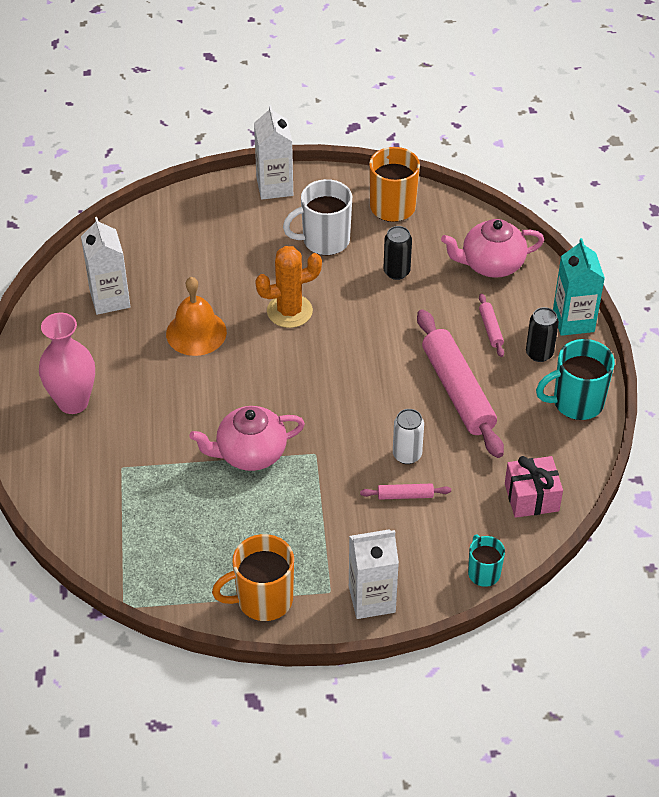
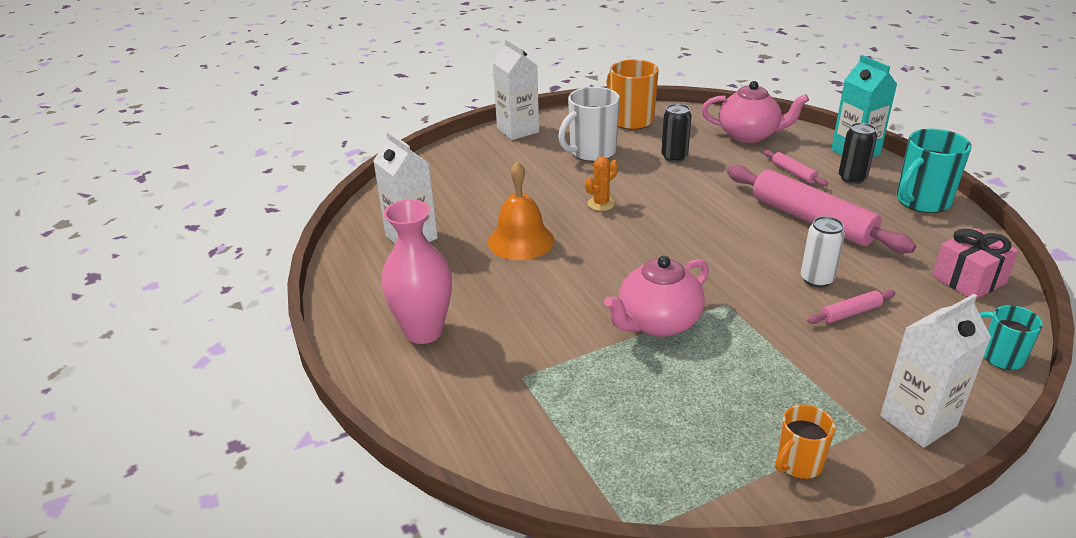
camera: 20 degrees left, 15 degrees down
(263, 599) = (798, 463): orange mug -> orange mug, size x0.59
(289, 311) = (601, 204): orange cactus -> orange cactus, size x0.57
(491, 264) = (749, 135): pink teapot -> pink teapot turned 135 degrees counterclockwise

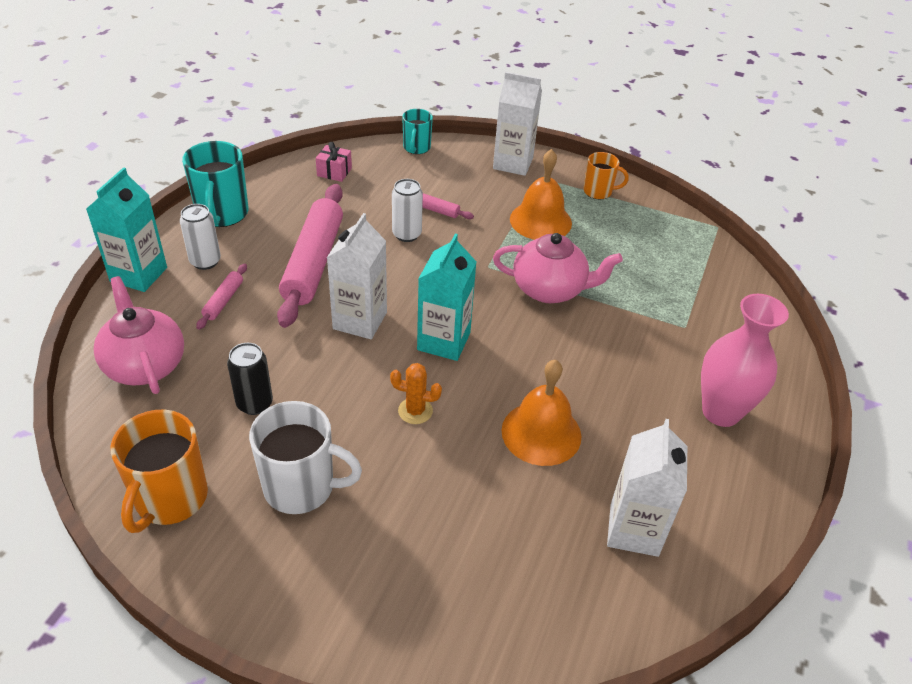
camera: 135 degrees left, 10 degrees up
(518, 130) = (297, 617): white carton -> white carton (360, 320)
(653, 240) = (444, 341): none -> turquoise carton
(772, 377) = (540, 221): none -> orange bell
(852, 178) = (205, 261): black can -> white can
(922, 201) = (222, 214): turquoise mug -> turquoise mug turned 75 degrees clockwise
(969, 279) = (334, 172): pink gift -> pink gift, size x0.65

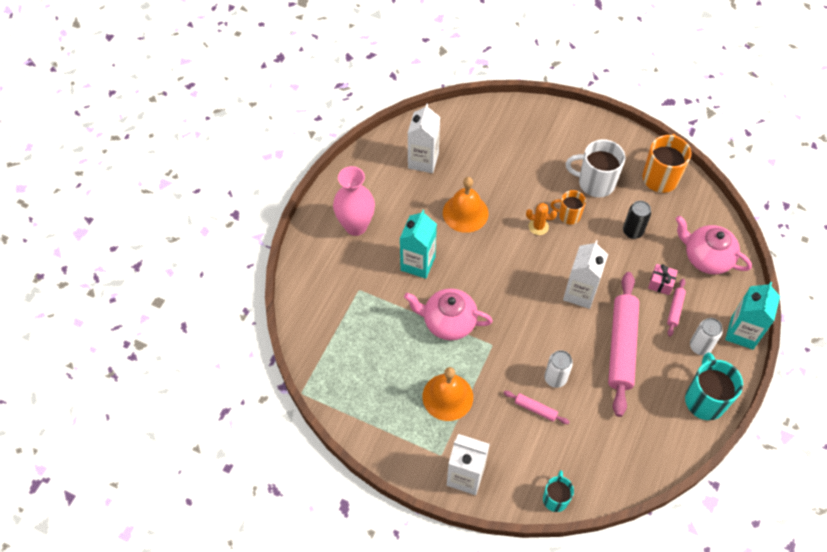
camera: 175 degrees left, 15 degrees up
(145, 365) = (706, 258): pink teapot -> pink teapot turned 150 degrees clockwise
(334, 172) = (625, 458): pink gift -> pink gift (660, 283)
(444, 341) = (523, 276): turquoise carton -> turquoise carton (418, 263)
(598, 191) = (393, 436): orange mug -> orange mug (568, 215)

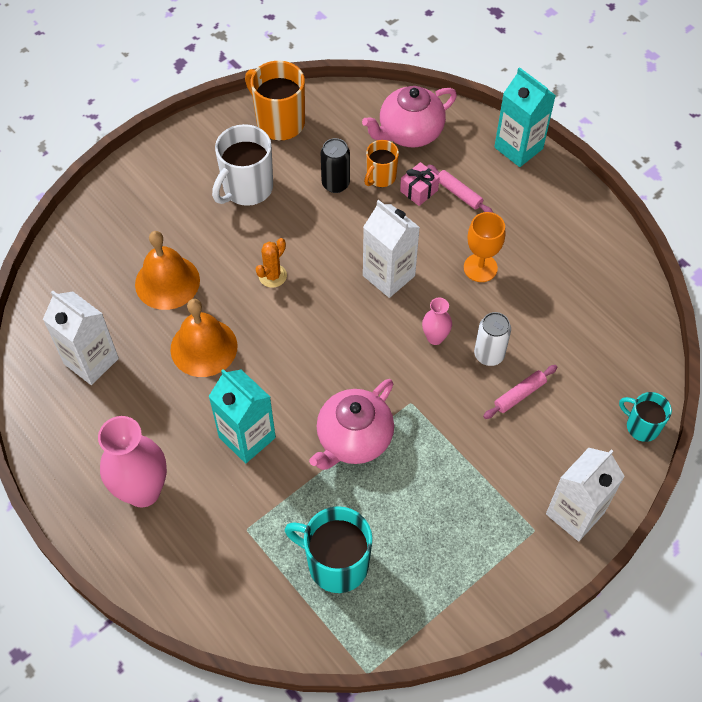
camera: 65 degrees left, 0 degrees up
(447, 397) = (458, 486): orange bell -> orange bell (167, 282)
(549, 340) = (435, 337): none -> pink vase
(568, 215) = (275, 237): orange mug -> orange mug (380, 177)
(621, 346) = (480, 268): pink rolling pin -> orange goblet
(700, 346) = (516, 193): white can -> none
(704, 399) = (582, 221): turquoise mug -> turquoise mug (336, 563)

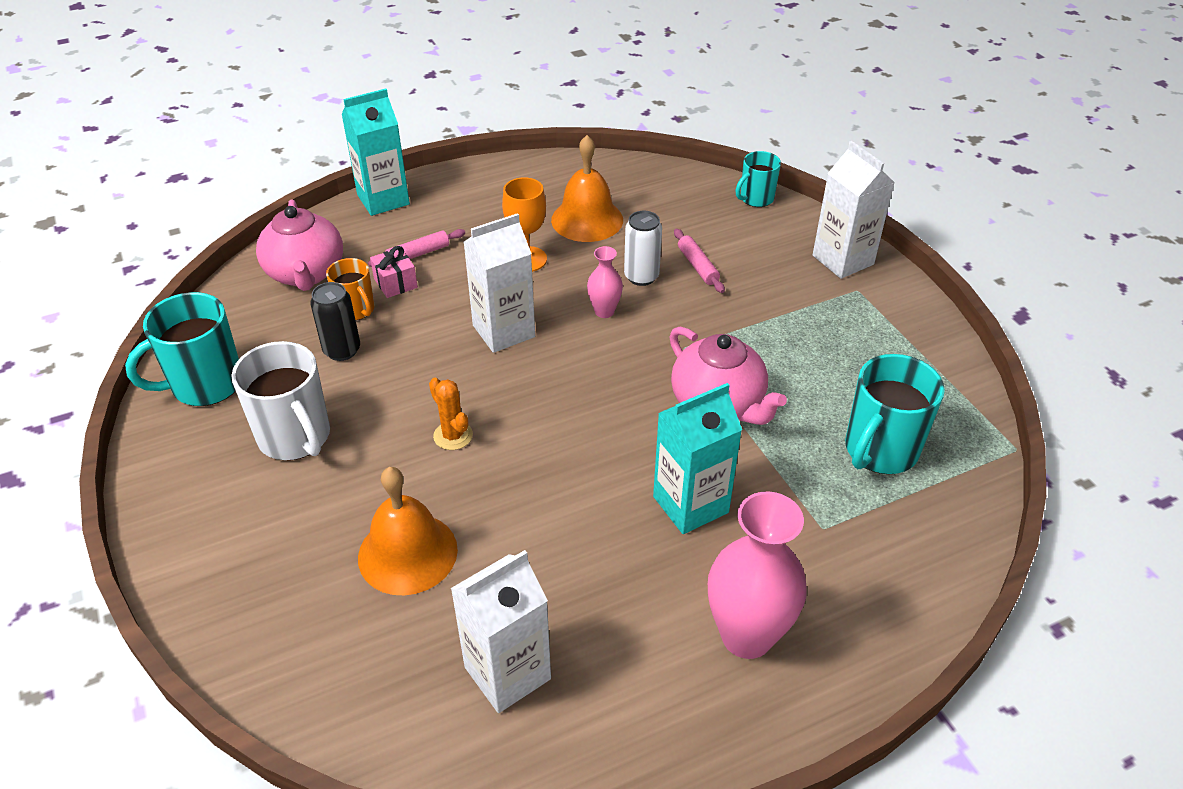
camera: 75 degrees left, 15 degrees down
(204, 347) = (536, 528): orange bell -> orange bell (587, 220)
(279, 122) = (205, 385): orange mug -> turquoise mug

